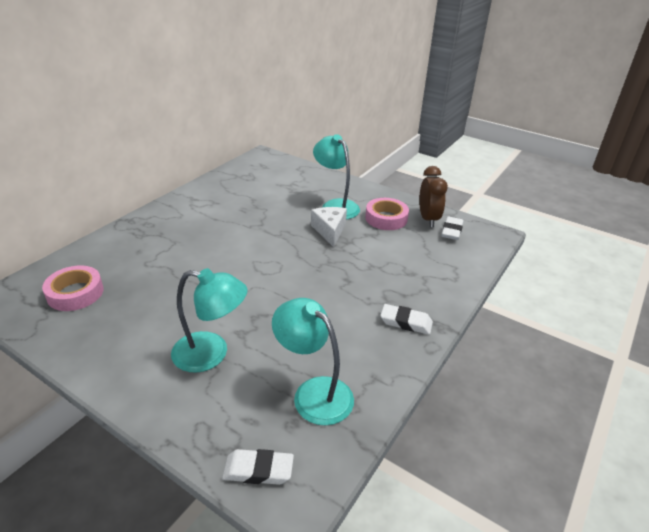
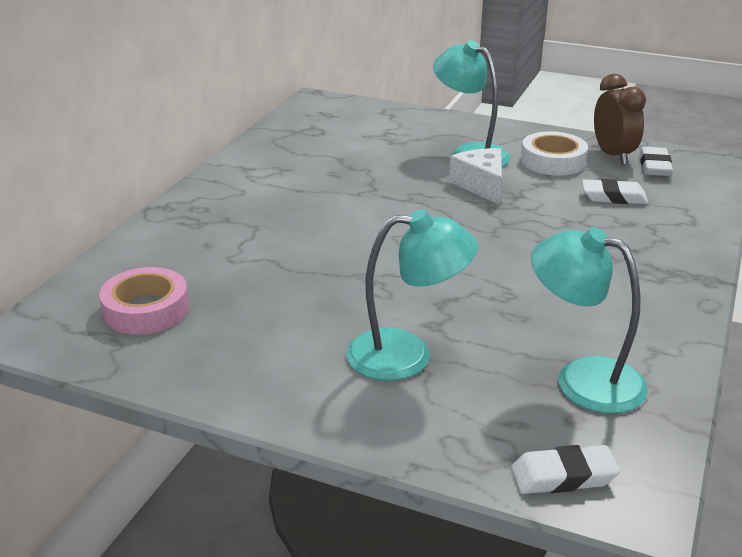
camera: 10 degrees left, 5 degrees down
(386, 218) = (553, 161): pink tape -> white tape
(406, 322) = (657, 281): white eraser -> white eraser (613, 197)

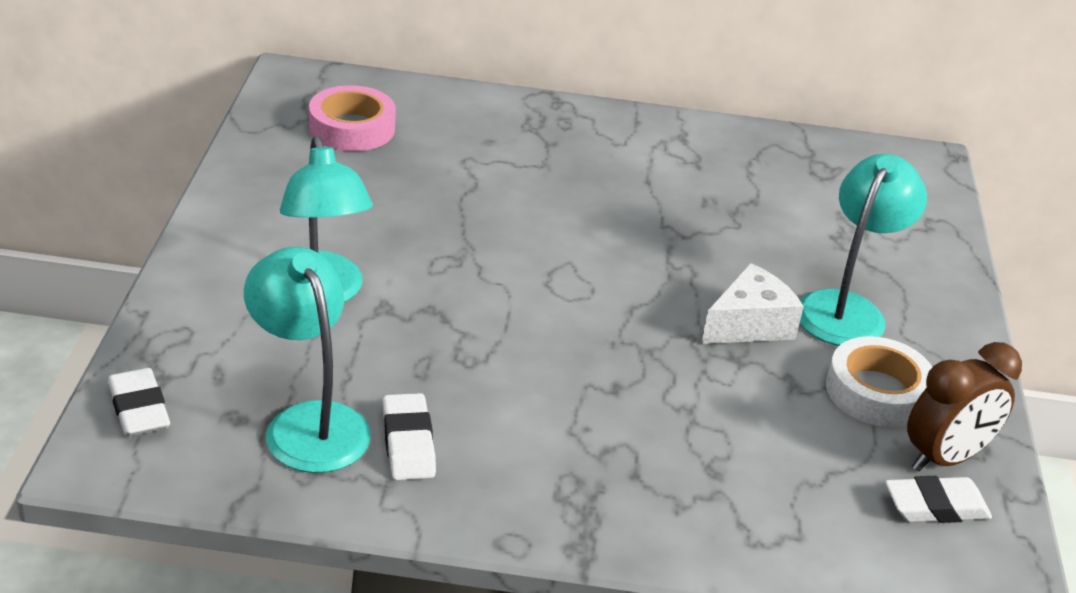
camera: 70 degrees right, 5 degrees up
(582, 379) = (309, 422): turquoise lamp -> turquoise lamp turned 45 degrees counterclockwise
(613, 197) = (790, 456): white eraser -> white eraser (408, 443)

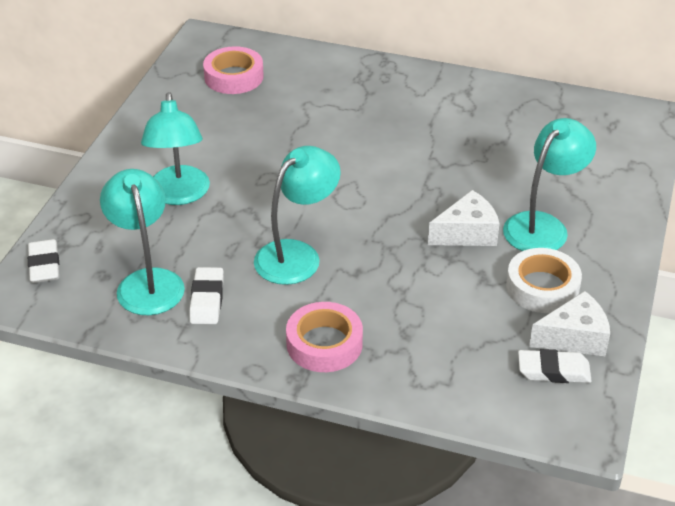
camera: 15 degrees right, 5 degrees up
(521, 369) = (297, 255): none -> turquoise lamp
(603, 494) = (324, 344): none -> pink tape
(945, 458) = (574, 338): brown clock -> white cheese

